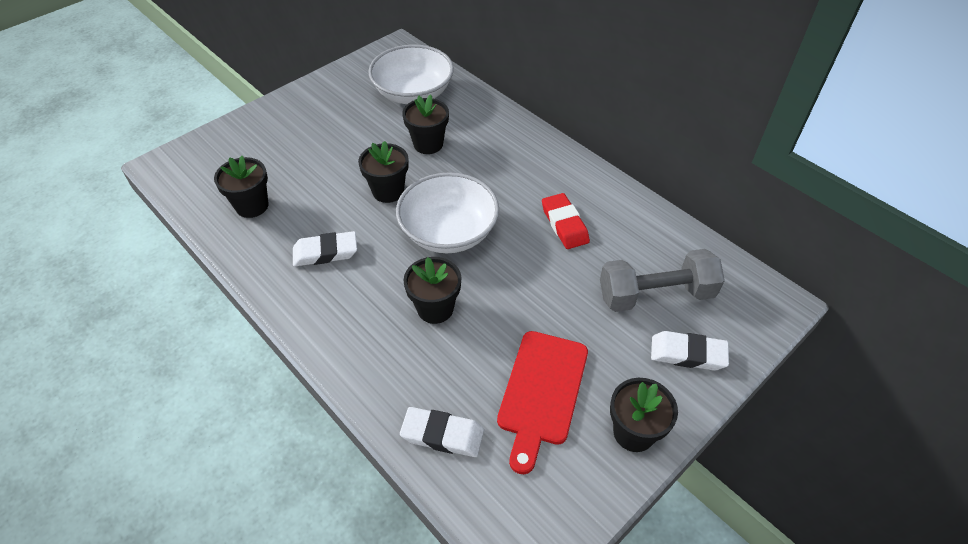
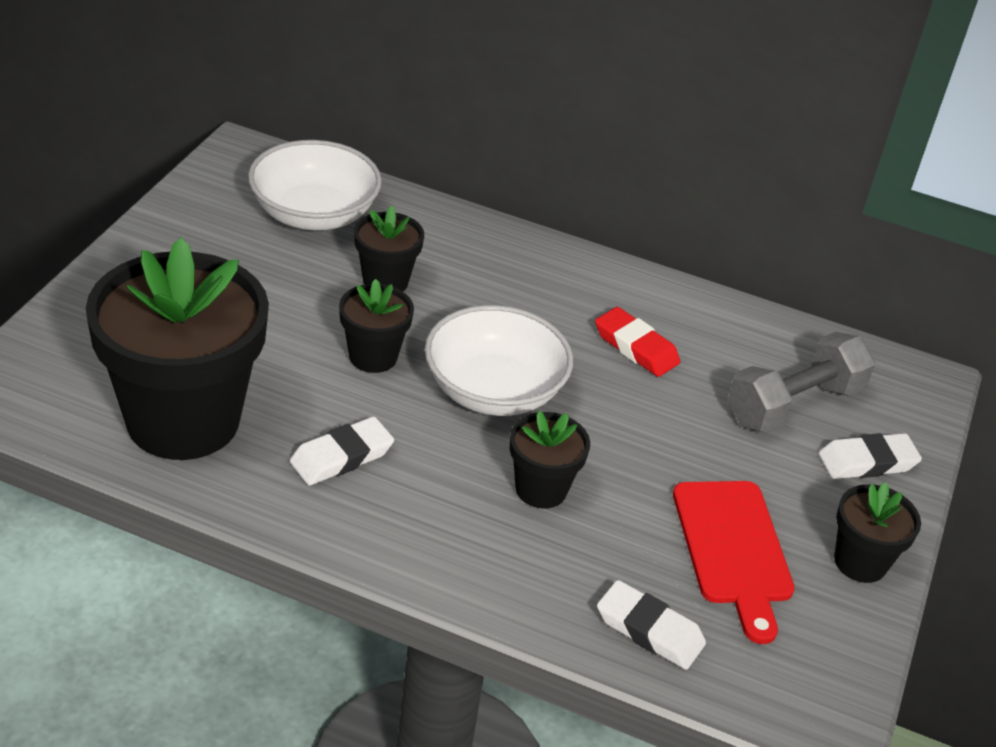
camera: 30 degrees left, 10 degrees down
(252, 206) = (183, 420): black flower pot -> black flower pot, size x2.16
(442, 435) = (649, 630): white eraser -> white eraser turned 45 degrees clockwise

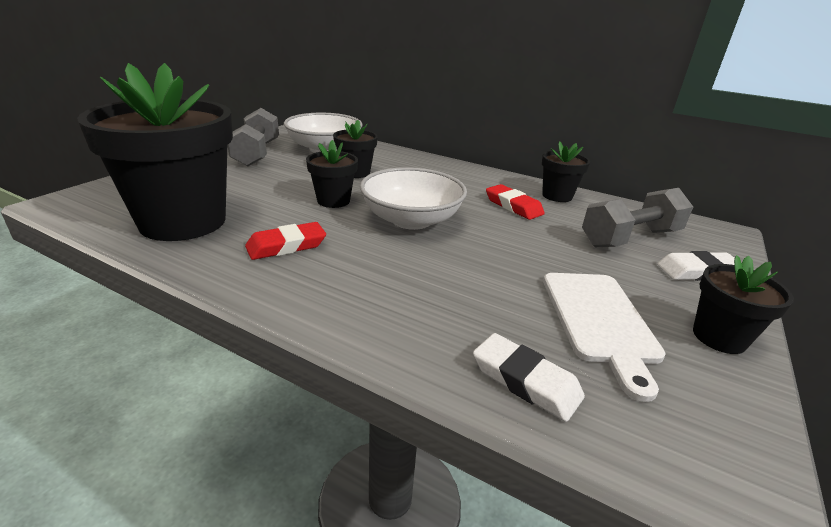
camera: 10 degrees right, 10 degrees down
(207, 239) = (257, 153): none -> grey dumbbell
(341, 457) = (286, 246): white eraser -> red eraser
(541, 489) = (435, 272): black flower pot -> black flower pot (557, 196)
(733, 549) = (599, 321): red cutting board -> white cutting board

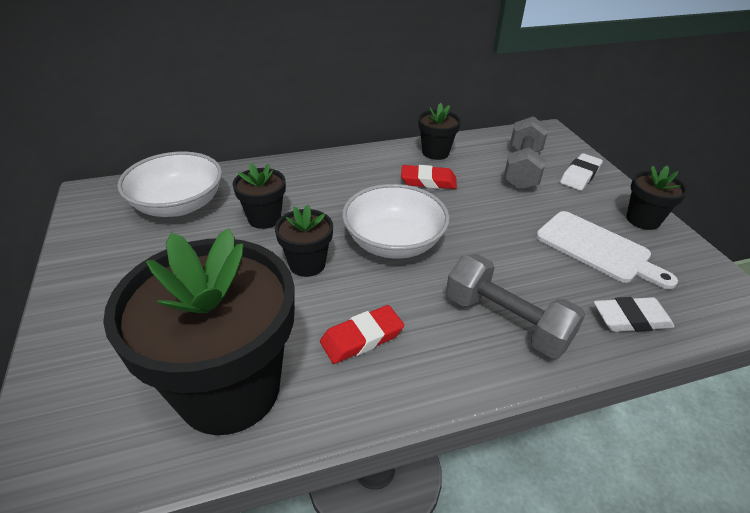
camera: 45 degrees left, 10 degrees up
(257, 153) = (119, 255): grey dumbbell -> grey dumbbell (506, 321)
(286, 246) = (362, 338): red eraser -> red eraser turned 45 degrees clockwise

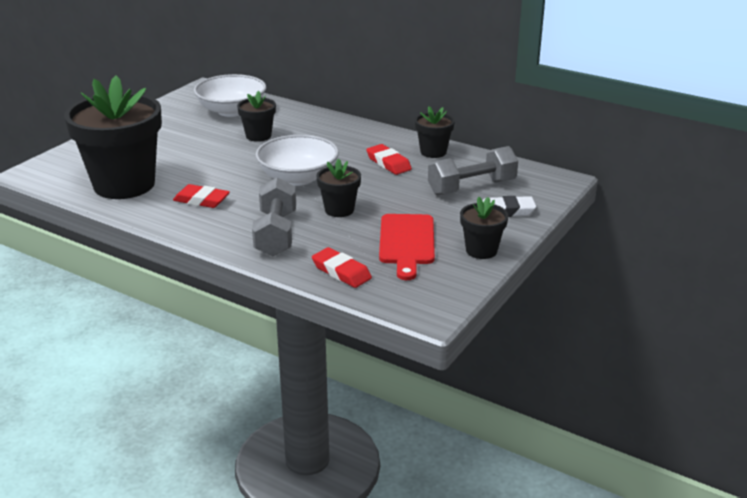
camera: 50 degrees right, 10 degrees down
(307, 264) = (237, 164): black flower pot -> black flower pot (339, 210)
(597, 249) = (406, 242): white cutting board -> red cutting board
(631, 319) = (341, 272): white eraser -> red eraser

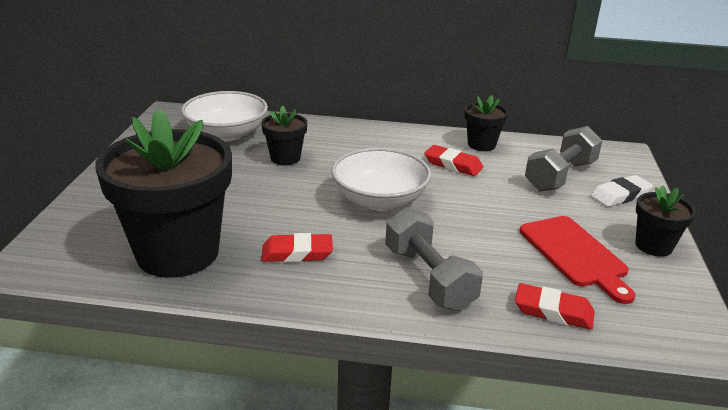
camera: 25 degrees left, 0 degrees up
(339, 210) = (464, 230): black flower pot -> none

